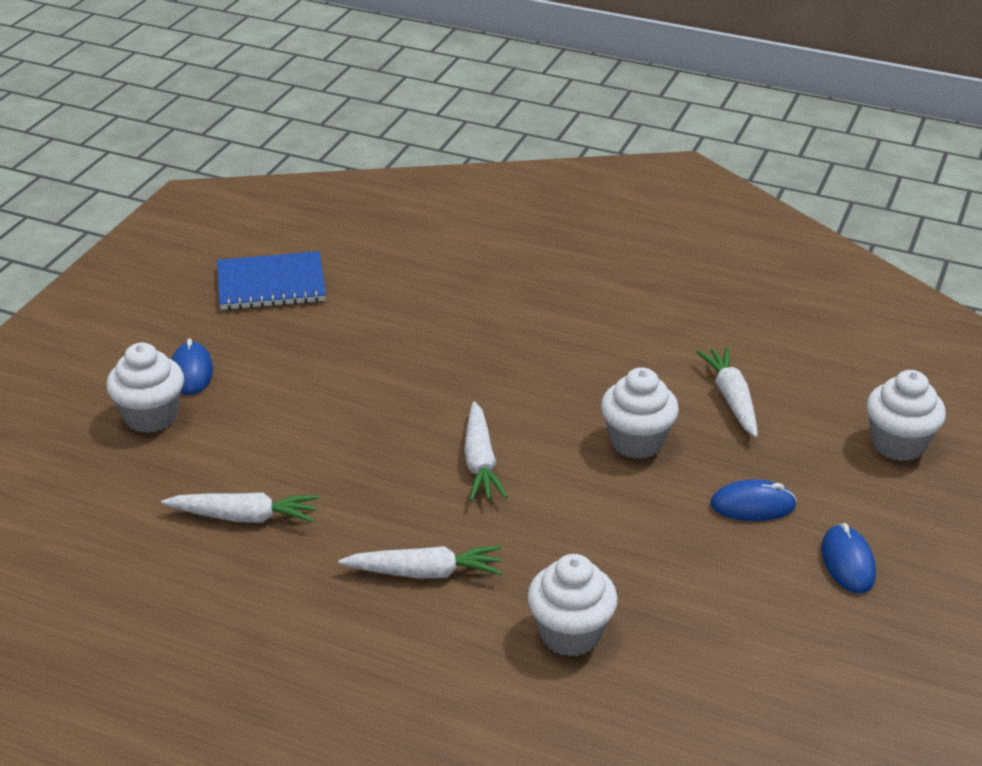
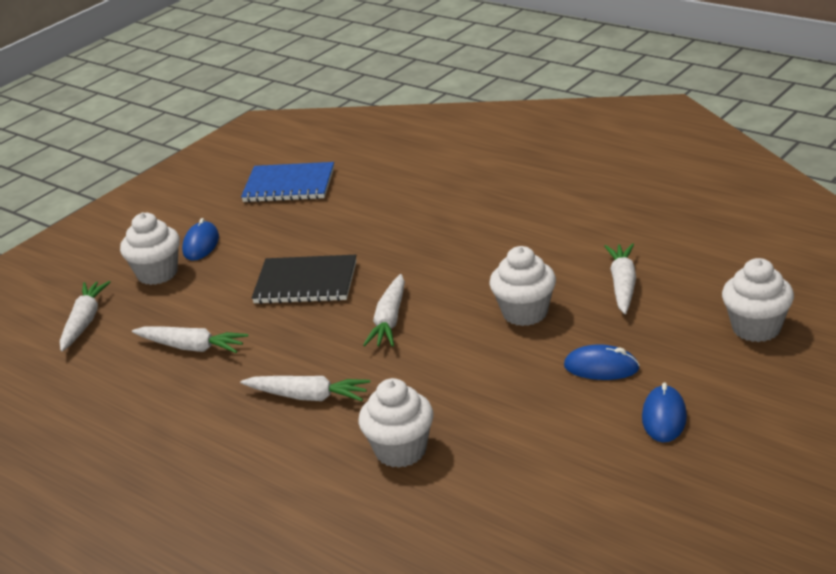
camera: 20 degrees right, 5 degrees down
(81, 492) = (84, 322): none -> white carrot
(353, 418) = (306, 283): none -> black notebook

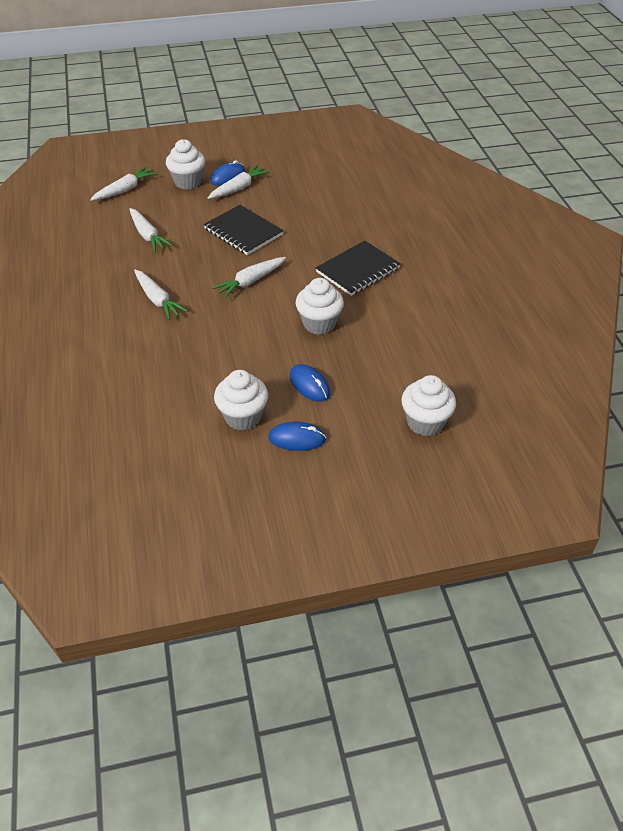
camera: 35 degrees right, 15 degrees up
(289, 185) = (314, 165): blue notebook -> none
(401, 451) = (155, 361): white cupcake -> white cupcake (243, 417)
(489, 248) = (358, 270): none -> black notebook
(622, 285) = (393, 342): white carrot -> white carrot (238, 188)
(664, 417) = (297, 439): blue mouse -> blue mouse turned 45 degrees clockwise

